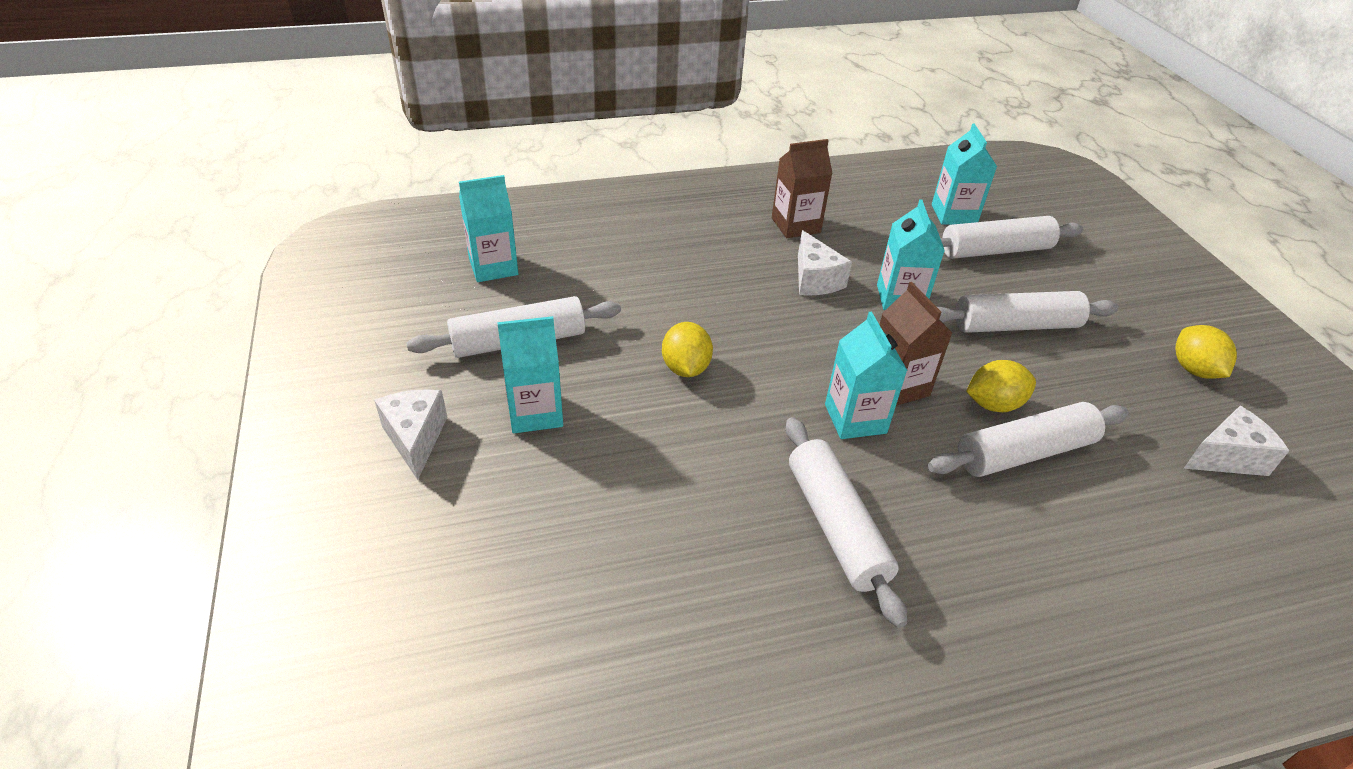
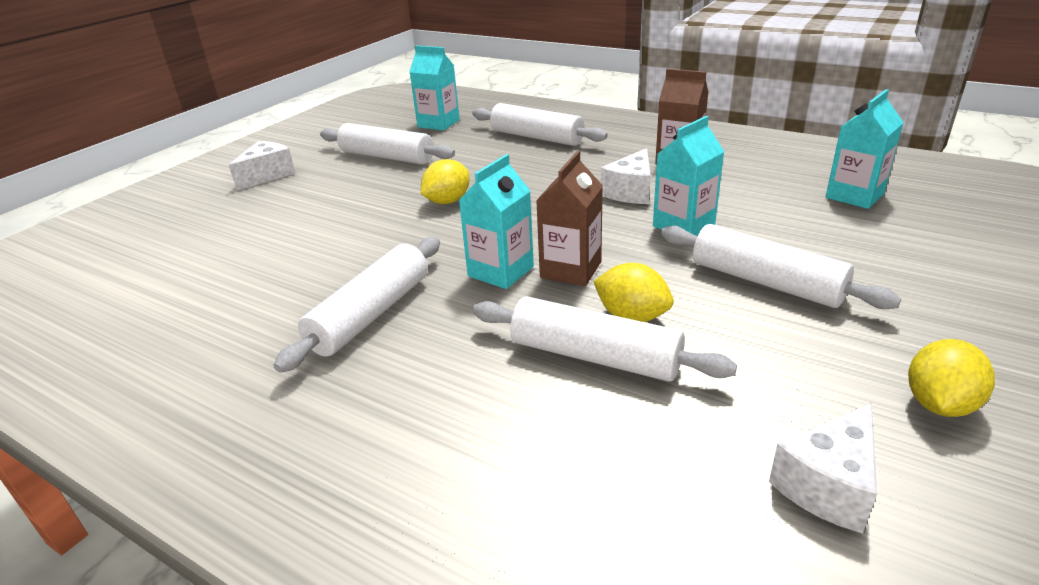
camera: 50 degrees right, 10 degrees down
(535, 412) = (333, 187): turquoise carton -> none
(995, 250) = (852, 230): white rolling pin -> white rolling pin (537, 137)
(1226, 457) = (828, 485): white cheese -> white cheese turned 105 degrees clockwise

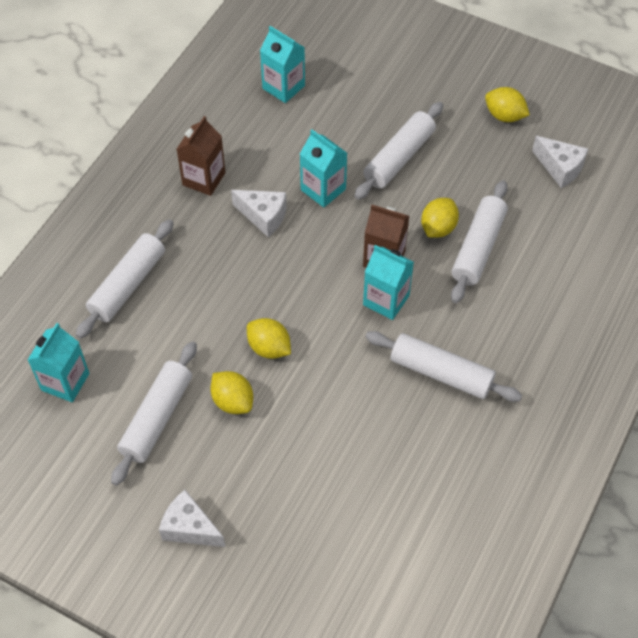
camera: 95 degrees left, 25 degrees up
(389, 187) = (233, 401): none -> yellow lemon

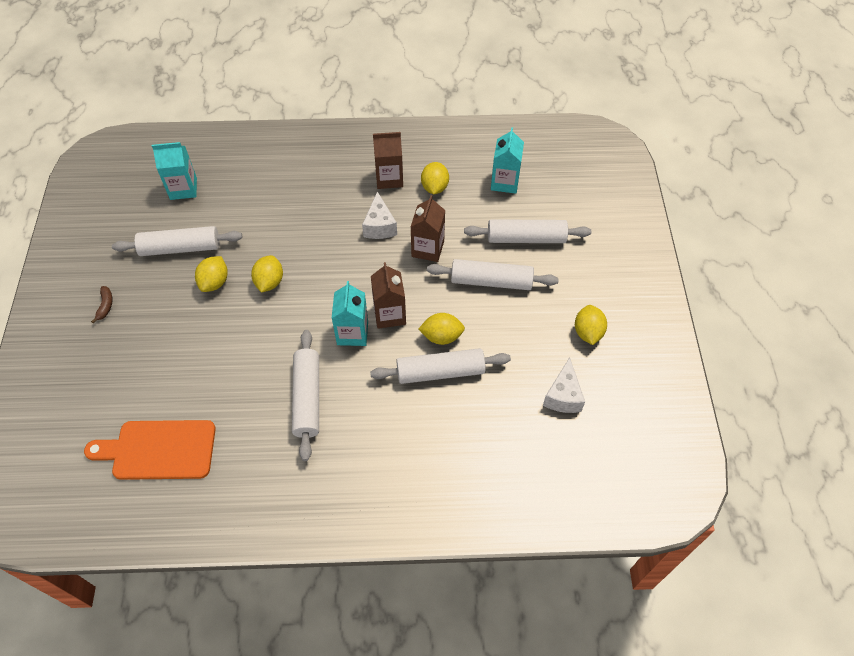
camera: 60 degrees right, 0 degrees up
(127, 285) = (275, 182): white rolling pin -> white rolling pin (526, 238)
(190, 528) = (105, 306): white cheese -> brown banana
(246, 146) = (434, 187): none -> yellow lemon
(323, 189) = (427, 249): turquoise carton -> brown carton
(424, 537) = (159, 450): none -> orange cutting board

